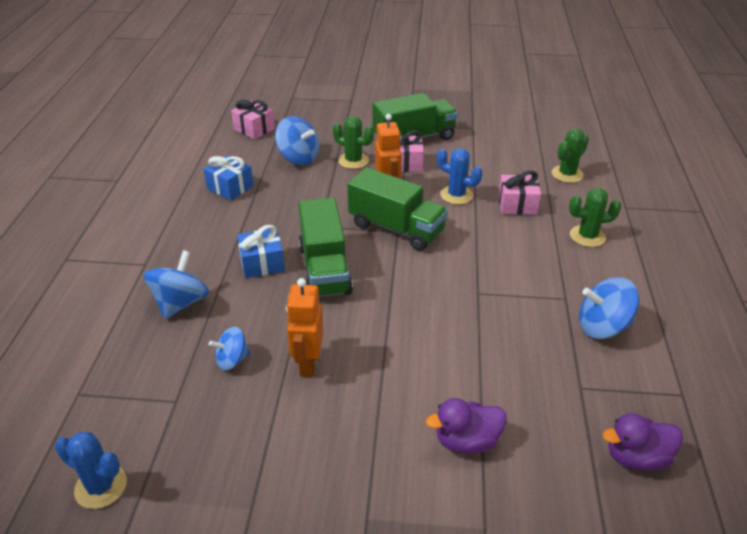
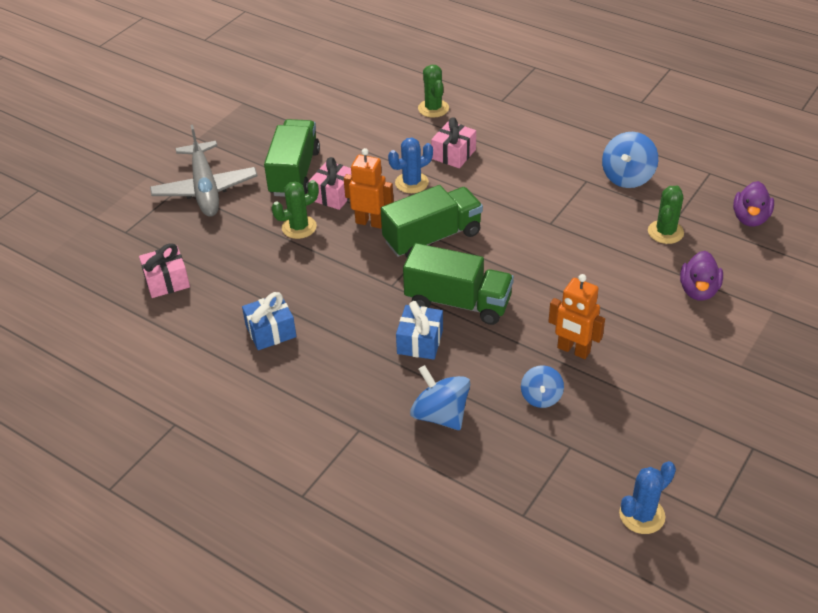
camera: 60 degrees left, 5 degrees up
(298, 158) = (258, 264): blue spinning top -> none
(361, 110) = (205, 188): none -> grey plane
(587, 236) = (523, 136): green cactus -> green cactus (665, 232)

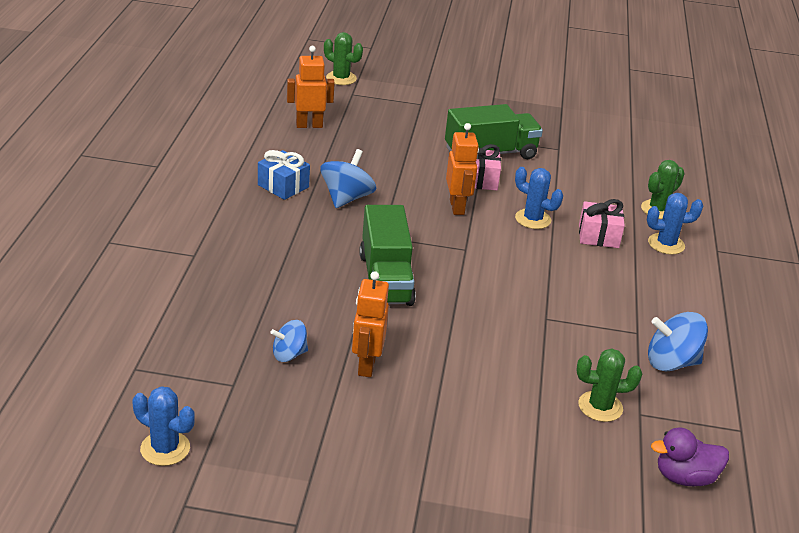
camera: 60 degrees right, 10 degrees down
(167, 281) = (309, 125): pink gift -> orange robot
(205, 188) = (432, 116): grey plane -> none
(299, 227) = (420, 171): green cactus -> green cactus (341, 78)
(420, 342) = (319, 267): blue gift -> none
(432, 237) = (464, 247): green truck -> none
(440, 415) = (234, 296): blue spinning top -> blue spinning top (346, 198)
(482, 123) = (666, 244): none -> blue cactus
(698, 290) = (520, 447): purple duck -> none

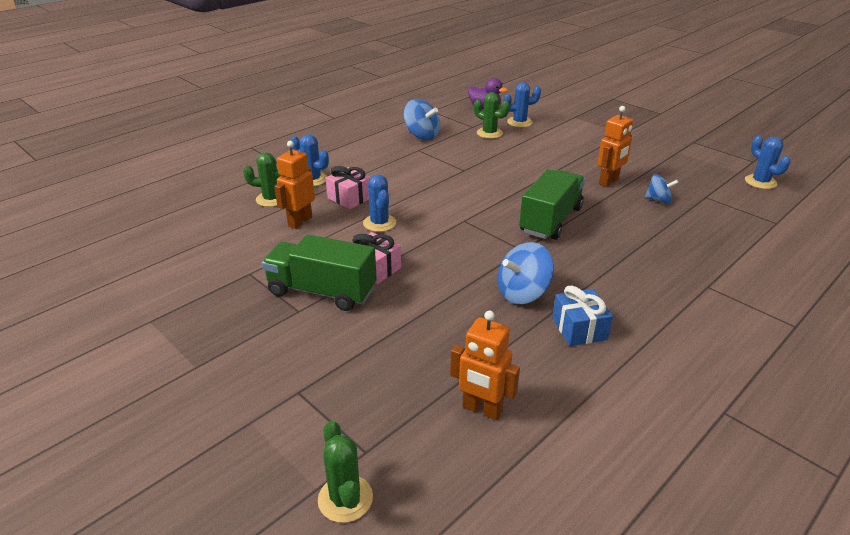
camera: 140 degrees left, 0 degrees up
(457, 207) = (428, 252): orange robot -> orange robot (300, 221)
(592, 457) = (519, 122): none -> blue cactus

